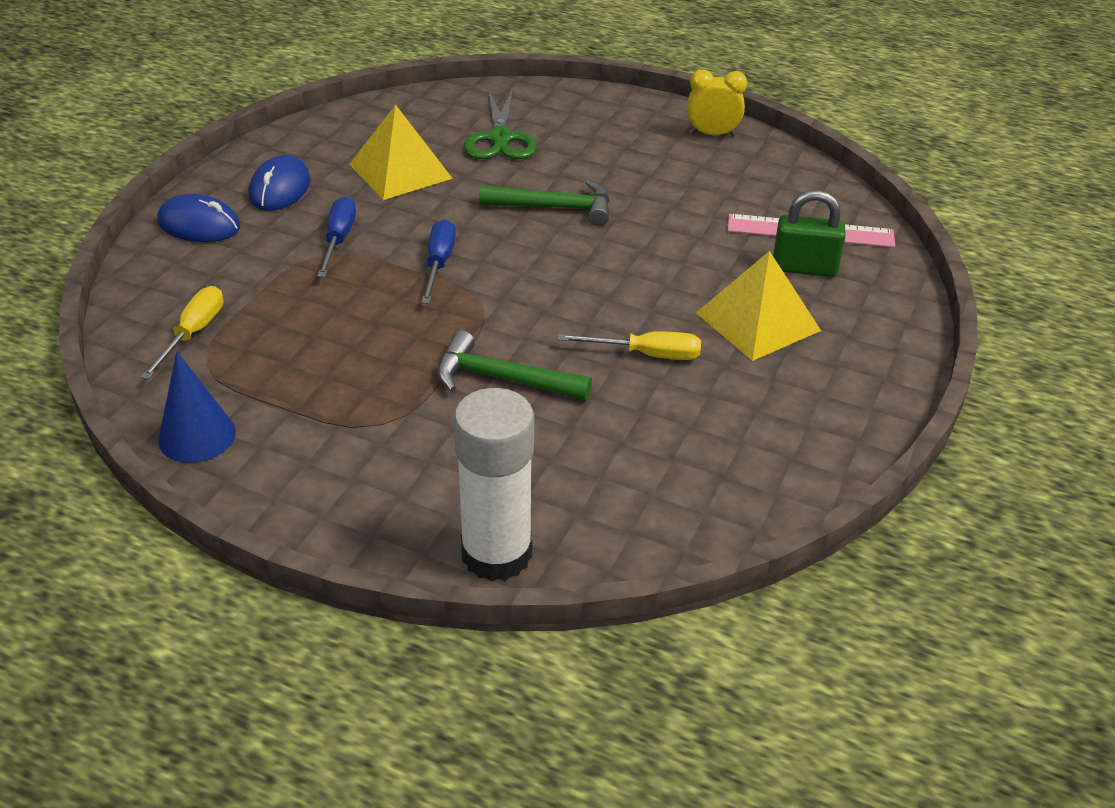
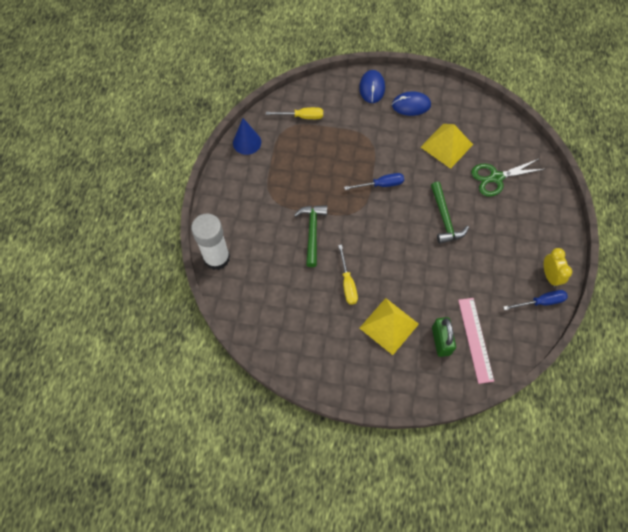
camera: 75 degrees right, 25 degrees up
(339, 239) = (383, 141): blue screwdriver -> blue screwdriver (541, 302)

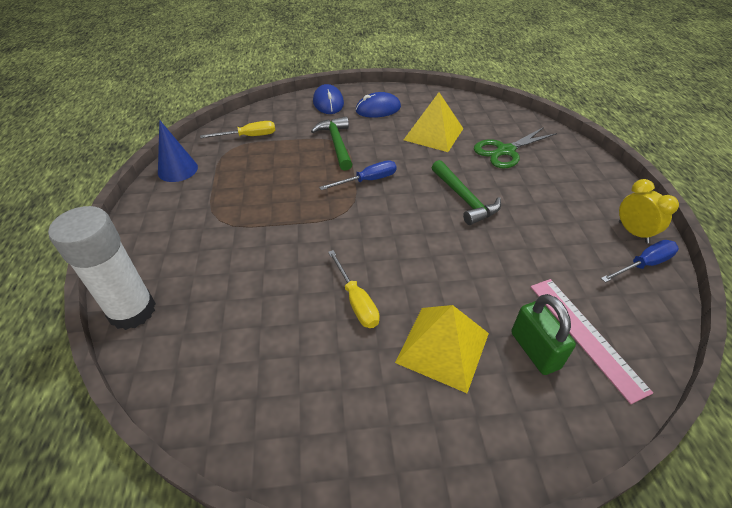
camera: 15 degrees left, 20 degrees down
(312, 232) = (285, 247): green hammer -> green hammer (336, 144)

